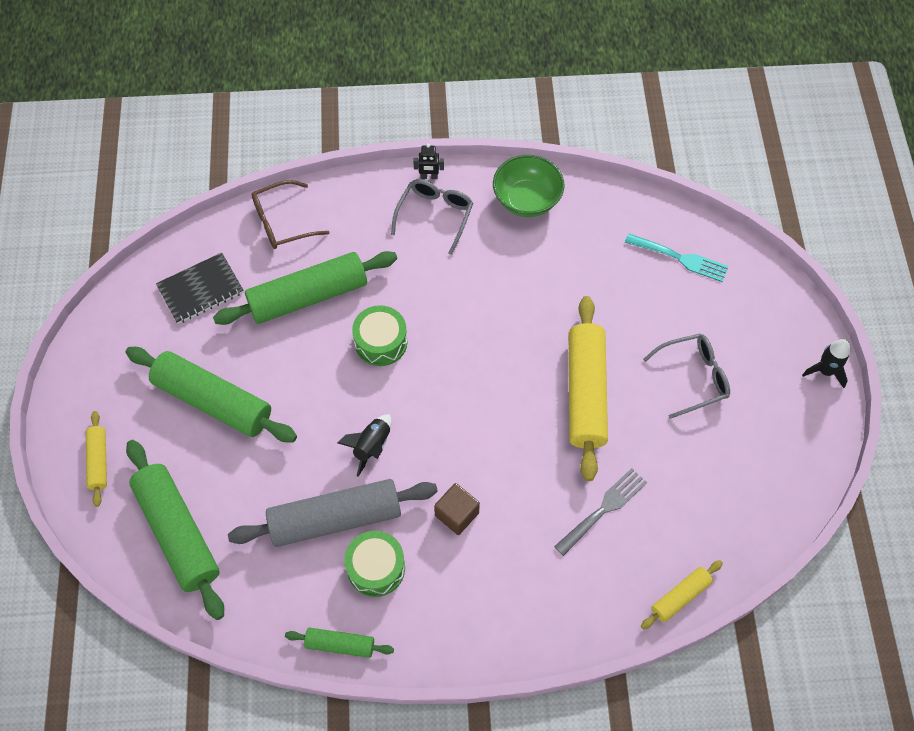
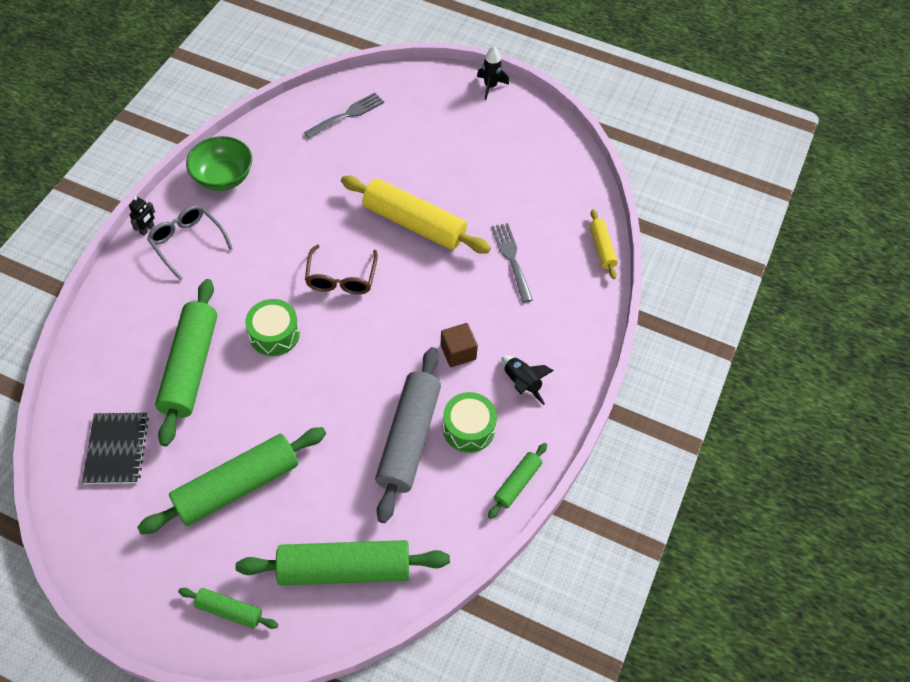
camera: 65 degrees left, 5 degrees down
(98, 461) = (229, 610): yellow rolling pin -> green rolling pin
(282, 222) = (100, 354): brown glasses -> brown glasses (341, 278)
(371, 446) = (362, 384): black rocket -> black rocket (521, 383)
(680, 258) = (347, 115): turquoise fork -> grey fork
(693, 377) = (446, 156): grey glasses -> none

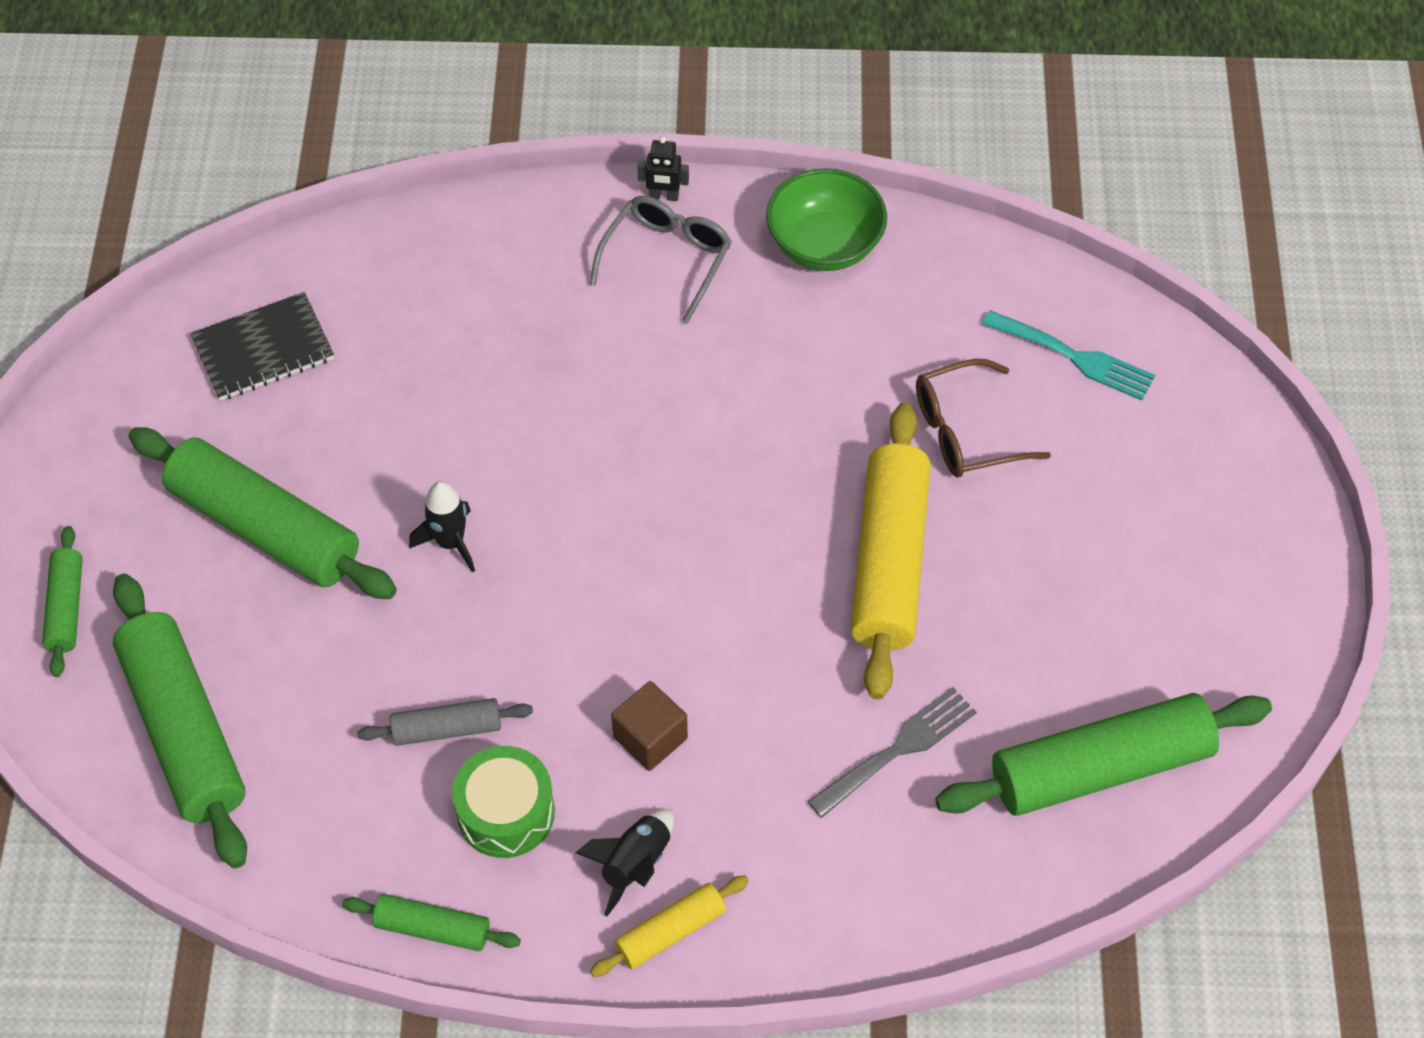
camera: 70 degrees right, 0 degrees up
(190, 367) = (441, 373): green rolling pin -> green rolling pin (1100, 768)
(274, 334) = (553, 455): green drum -> none
(341, 278) = (711, 500): brown glasses -> brown glasses (965, 431)
(347, 115) = (1075, 357): grey fork -> turquoise fork
(409, 438) = (447, 729): grey rolling pin -> grey rolling pin, size x0.50
(490, 86) = (1302, 557): black rocket -> black rocket (450, 542)
(602, 248) = (1012, 899): yellow rolling pin -> yellow rolling pin (670, 931)

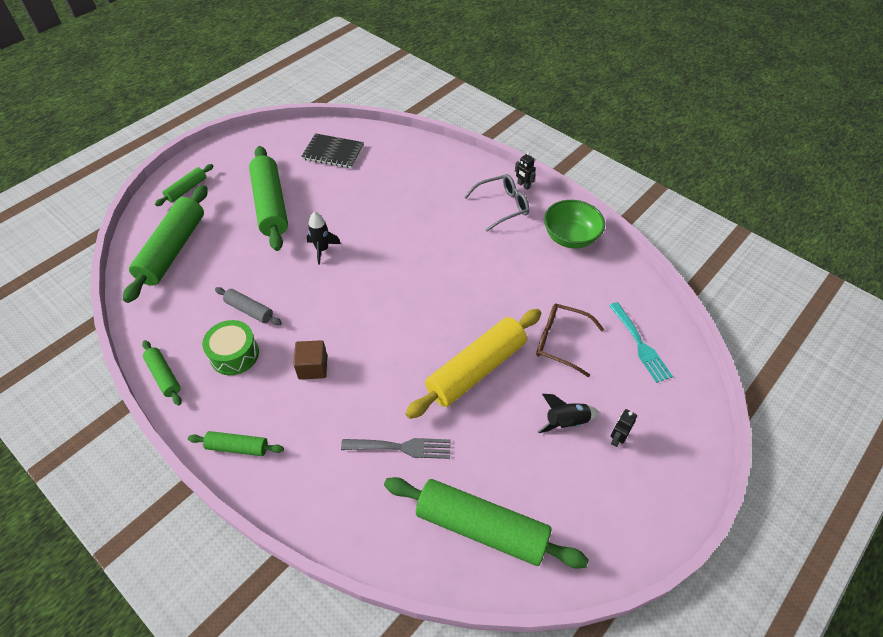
camera: 40 degrees right, 5 degrees down
(635, 864) = (254, 410): black rocket -> black rocket (566, 422)
(670, 931) = (238, 447): yellow rolling pin -> green rolling pin
(1159, 519) = (617, 438): none -> black robot

